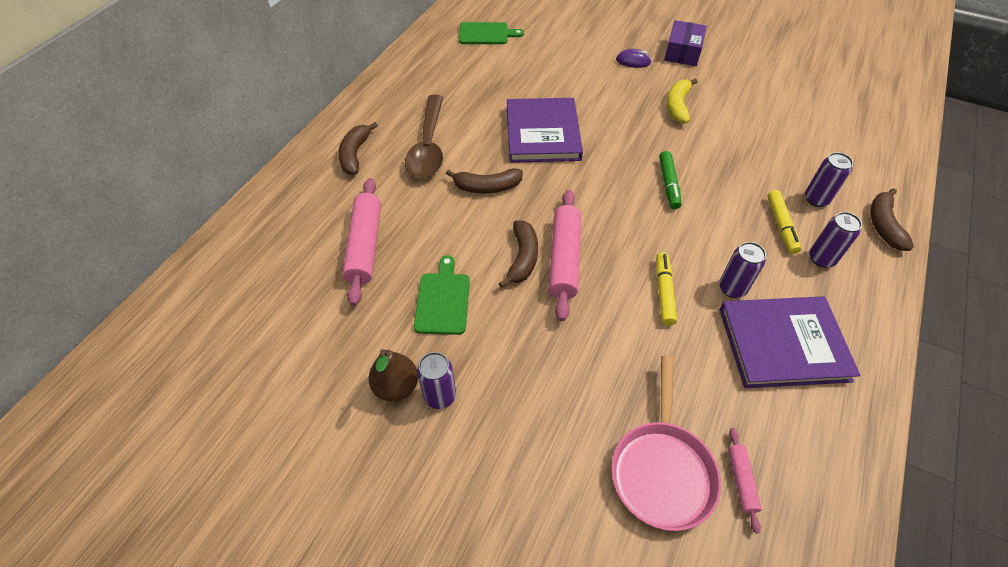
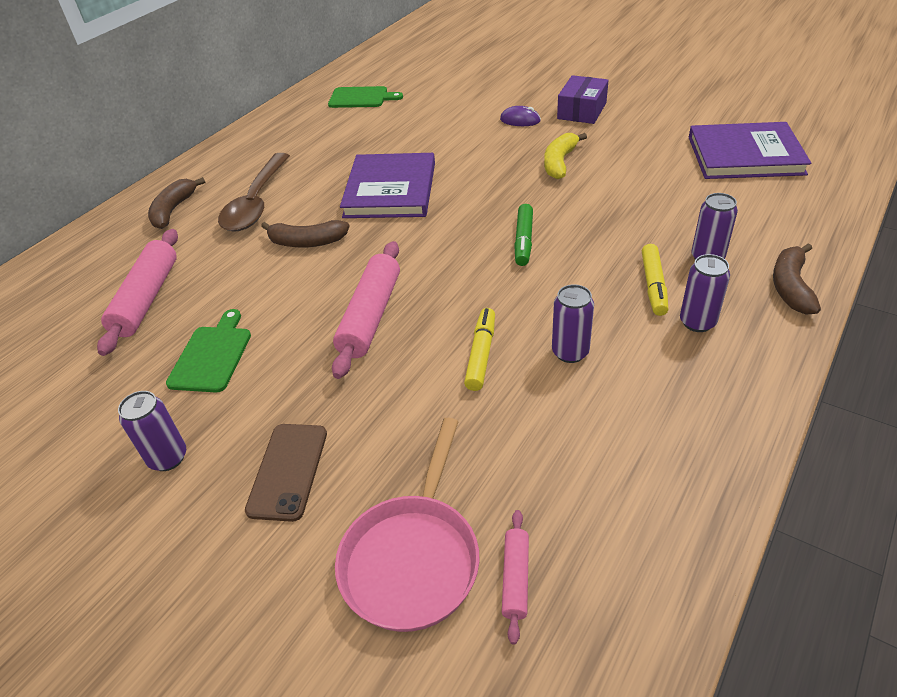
camera: 10 degrees right, 10 degrees down
(396, 386) = (122, 445): brown pear -> none
(522, 258) = (321, 314): brown banana -> none
(542, 402) = (288, 471): none -> brown phone
(783, 344) = (619, 417): purple book -> purple book (745, 155)

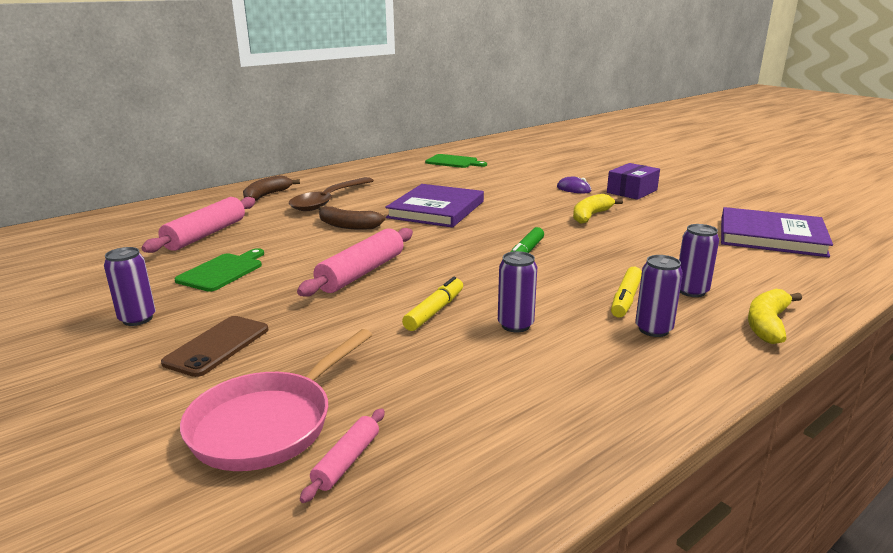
camera: 15 degrees right, 20 degrees down
(791, 287) = (767, 324): brown banana -> yellow banana

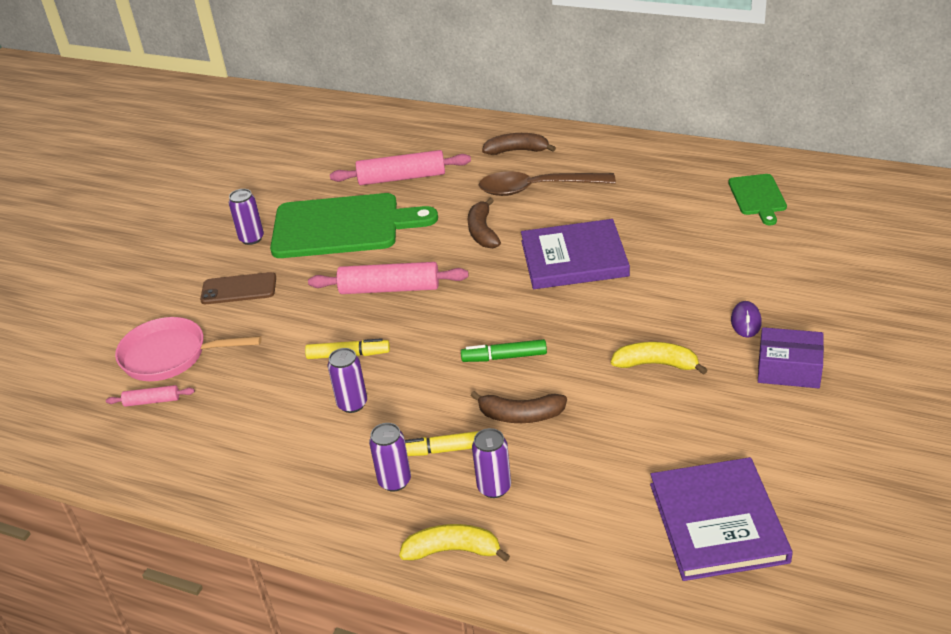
camera: 65 degrees right, 15 degrees up
(222, 271) = (342, 226): green cutting board -> green cutting board, size x2.00
(606, 263) = (520, 415): none -> brown banana

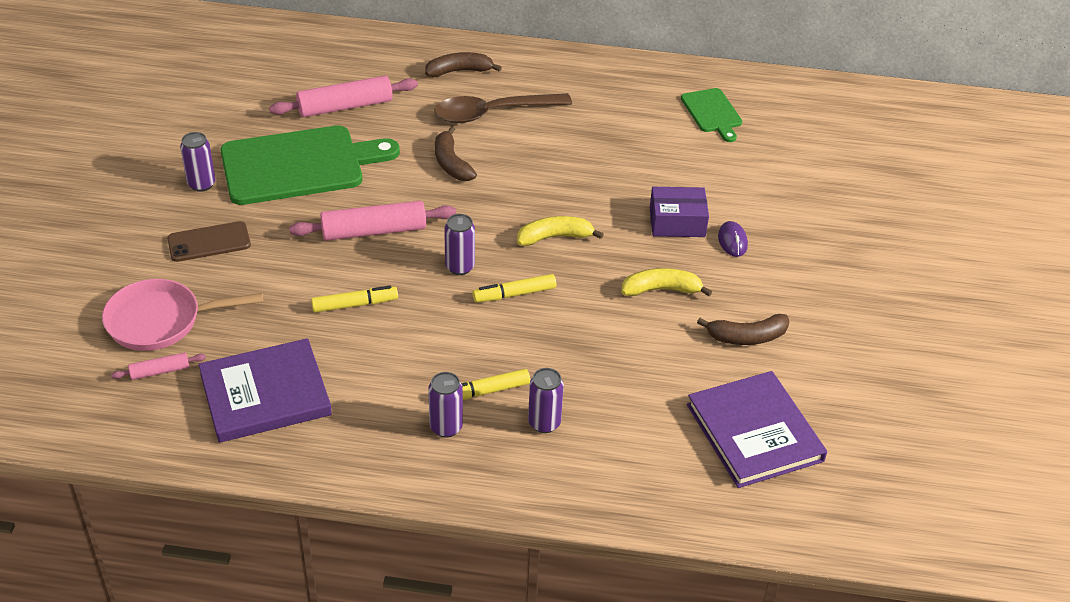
camera: 20 degrees left, 5 degrees up
(352, 404) = (377, 355): purple can -> purple can (460, 267)
(453, 550) = (524, 486): yellow banana -> yellow banana (555, 237)
(504, 357) = (514, 294): green marker -> yellow marker
(520, 415) = (548, 351): brown banana -> brown banana (747, 337)
(574, 259) = (553, 187): purple book -> purple book (265, 394)
(789, 369) = (781, 284): purple box -> purple box (677, 222)

